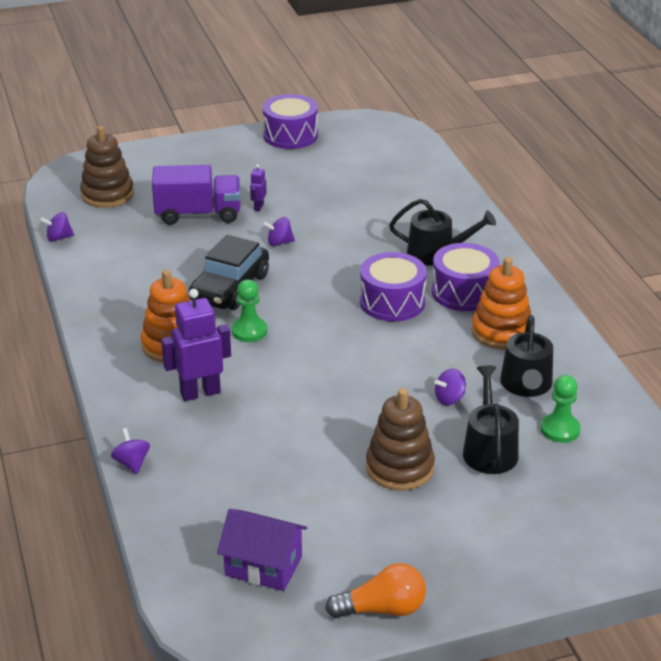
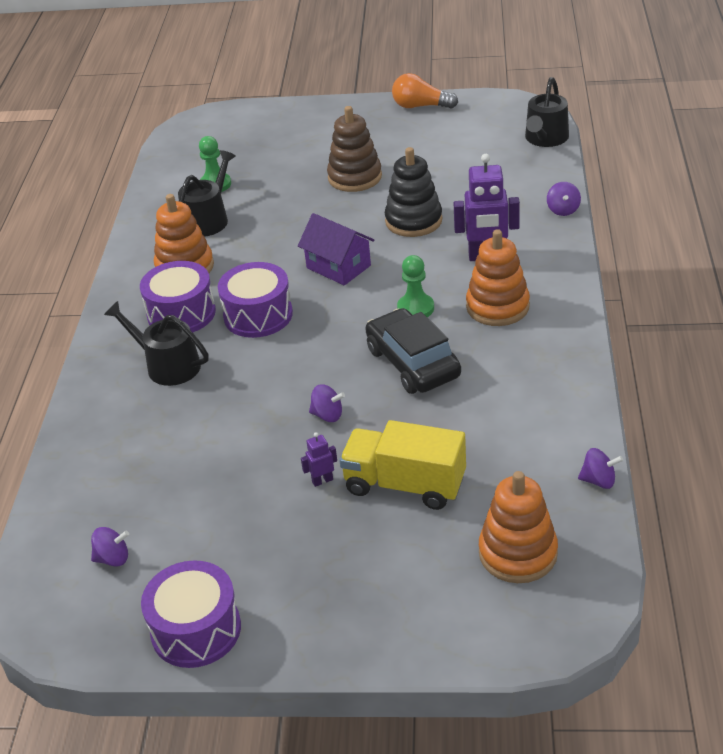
camera: 155 degrees left, 5 degrees up
(107, 194) = (518, 553): brown stacking toy -> orange stacking toy
(198, 214) = (405, 484): purple truck -> yellow truck
(230, 288) = (412, 363): black car -> black car turned 75 degrees counterclockwise
(258, 207) = (322, 480): purple robot -> purple robot turned 150 degrees counterclockwise
(263, 566) = (486, 135): purple house -> purple house (338, 266)
(297, 421) = (413, 221): none -> black stacking toy
(449, 399) = (278, 219): purple spinning top -> purple spinning top (113, 558)
(489, 449) = (279, 179): black watering can -> black watering can (545, 139)

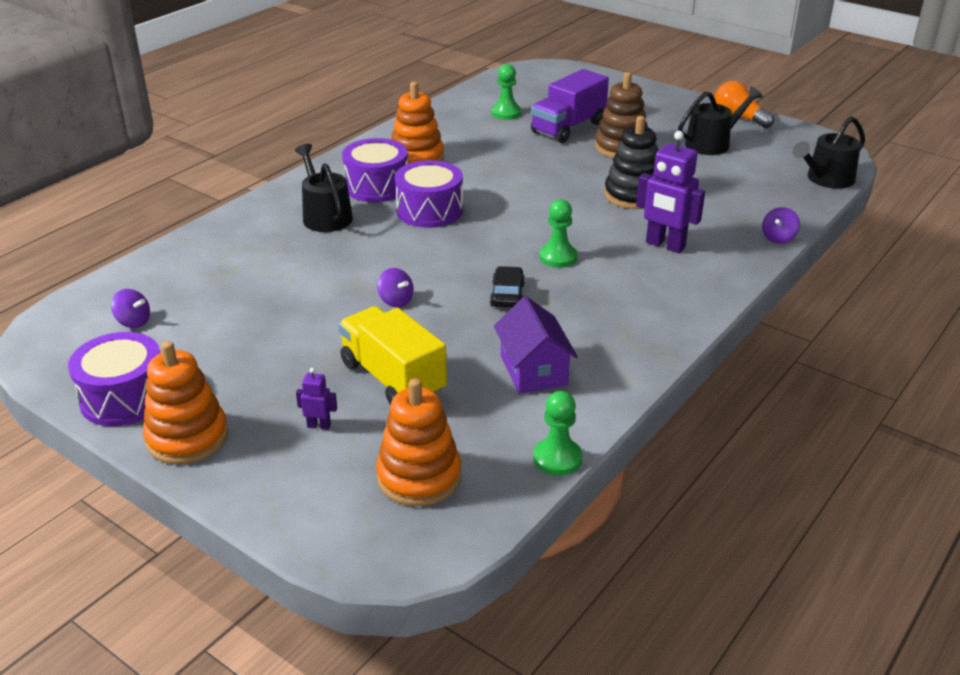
camera: 30 degrees right, 5 degrees down
(208, 219) = (472, 134): black watering can -> black watering can (712, 143)
(288, 176) = (568, 128): none -> purple truck
(322, 480) = (335, 344): purple robot -> purple robot (319, 425)
(338, 266) = (532, 203): purple house -> purple house (533, 370)
(412, 363) = (507, 295): black car -> black car, size x0.54
(497, 307) = (629, 285): orange stacking toy -> orange stacking toy (187, 437)
(598, 480) = (557, 458): purple spinning top -> green pawn

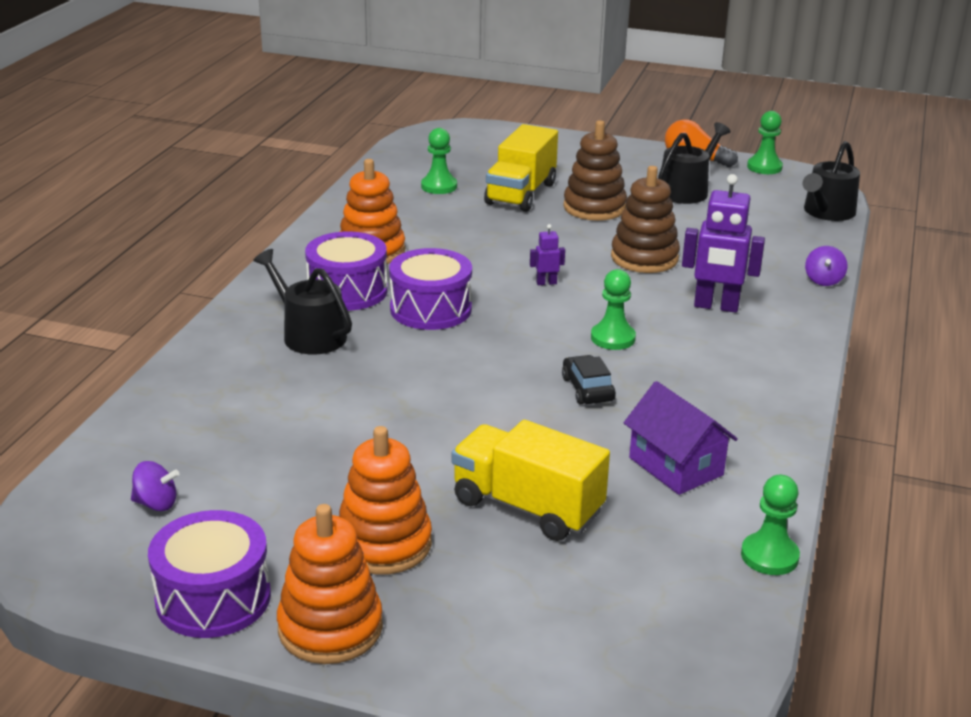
camera: 20 degrees left, 5 degrees down
(319, 425) = (481, 578): purple robot -> purple robot (546, 283)
(396, 301) = (466, 418): purple spinning top -> none
(419, 477) = (637, 610): orange stacking toy -> orange stacking toy (383, 544)
(568, 128) = (521, 194): purple truck -> yellow truck
(633, 195) = (644, 258): black stacking toy -> brown stacking toy
(798, 132) = (764, 167): none -> green pawn

